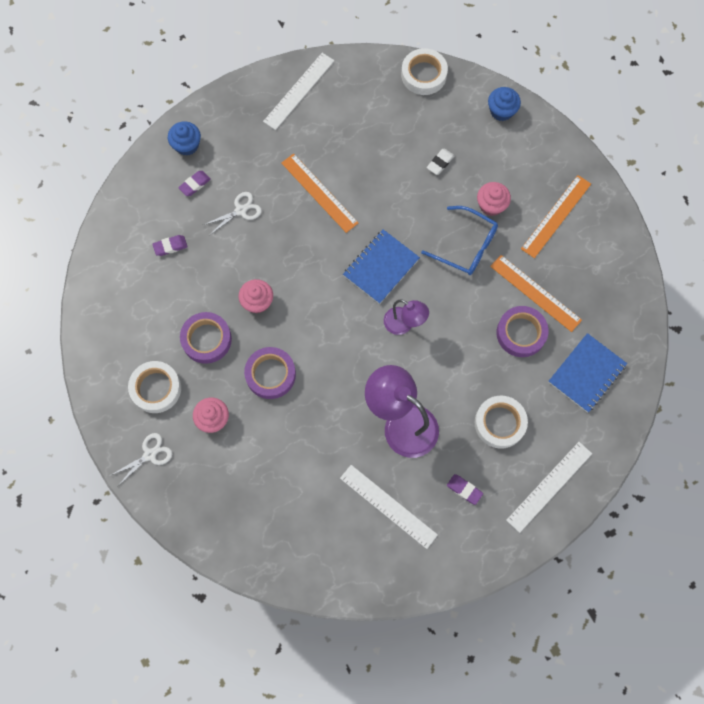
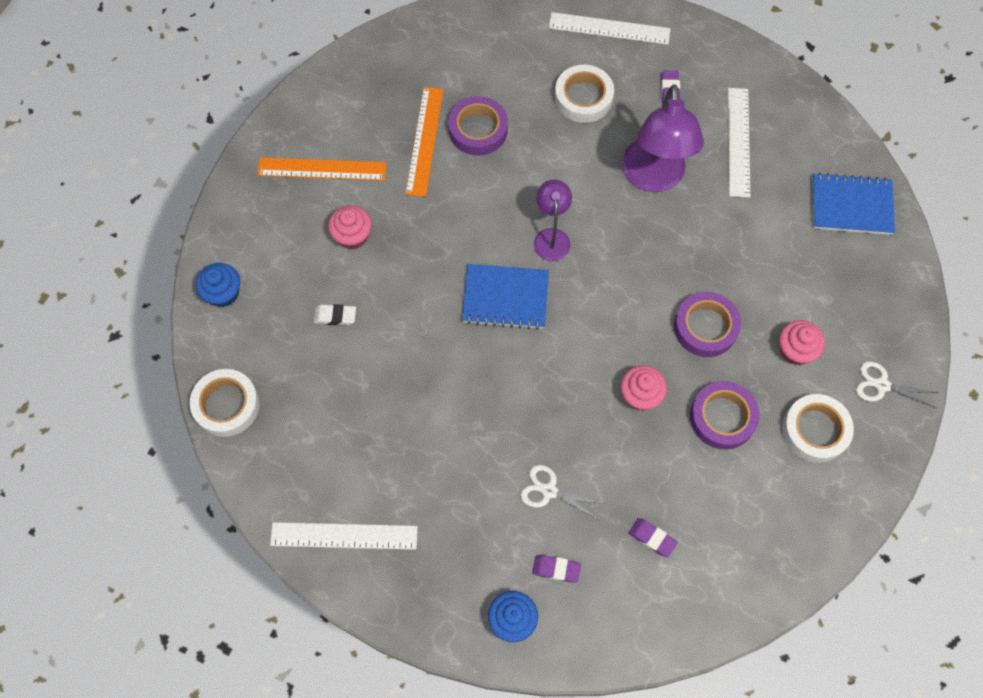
camera: 125 degrees left, 5 degrees down
(319, 193) = (464, 419): orange ruler -> none
(466, 246) = (419, 231): blue glasses -> none
(586, 373) = (476, 55): blue notebook -> blue notebook (851, 206)

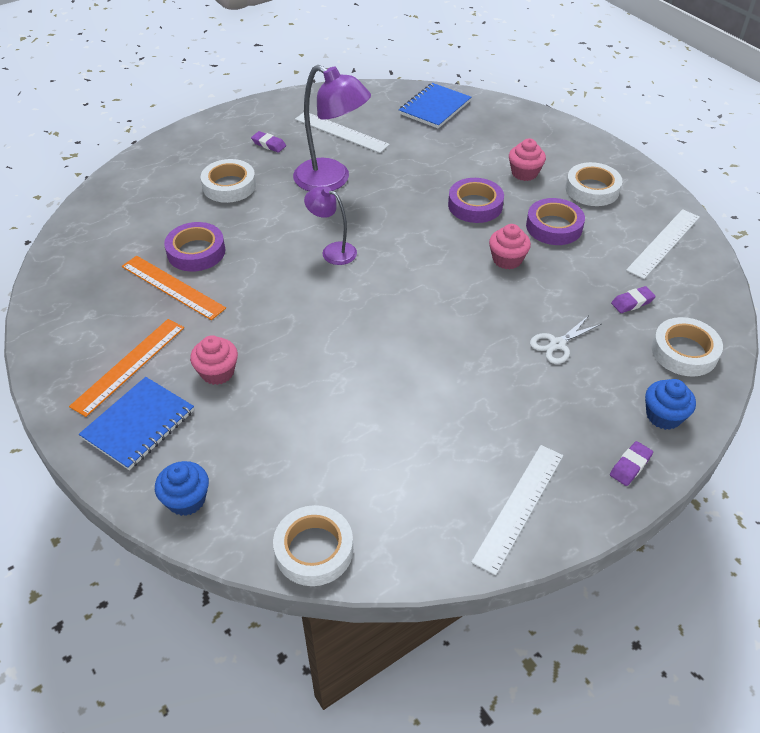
camera: 60 degrees left, 20 degrees down
(335, 316) = (288, 419): white eraser -> none
(505, 298) = (364, 299): blue notebook -> blue notebook (138, 424)
(556, 569) = (630, 369): purple eraser -> purple eraser (630, 466)
(609, 28) = (185, 150): white ruler -> white ruler (663, 243)
(610, 612) = (684, 352): none -> white tape
(881, 385) = (577, 149): white scissors -> none

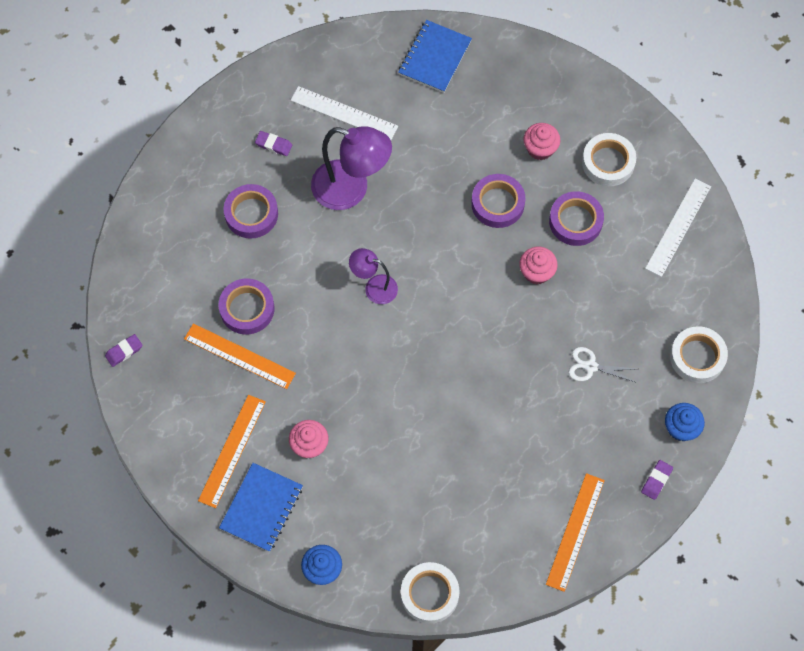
camera: 10 degrees left, 20 degrees up
(229, 186) = (251, 214): white tape -> purple tape
(519, 506) = (575, 531): white ruler -> orange ruler
(557, 344) = (590, 366): white scissors -> white scissors turned 60 degrees clockwise
(632, 302) = (652, 307): purple eraser -> purple eraser (124, 351)

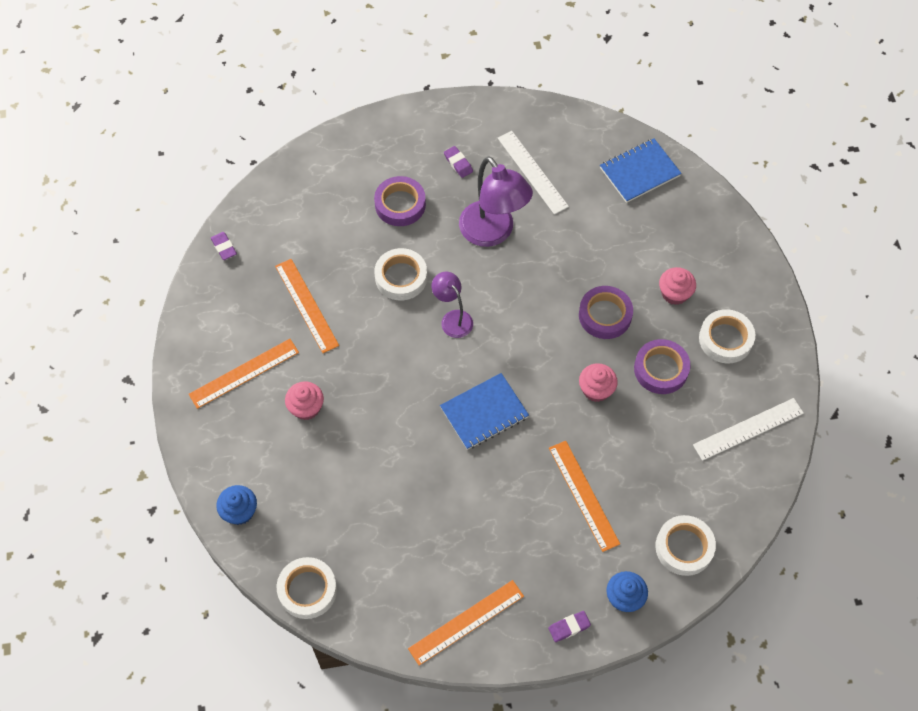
camera: 35 degrees right, 5 degrees down
(124, 351) = (224, 247): purple eraser -> purple eraser turned 60 degrees clockwise
(247, 309) = (340, 273): purple tape -> none
(261, 508) = (231, 432): blue notebook -> blue notebook (484, 412)
(302, 279) = (401, 277): none -> white tape
(590, 366) = (584, 495): white scissors -> orange ruler

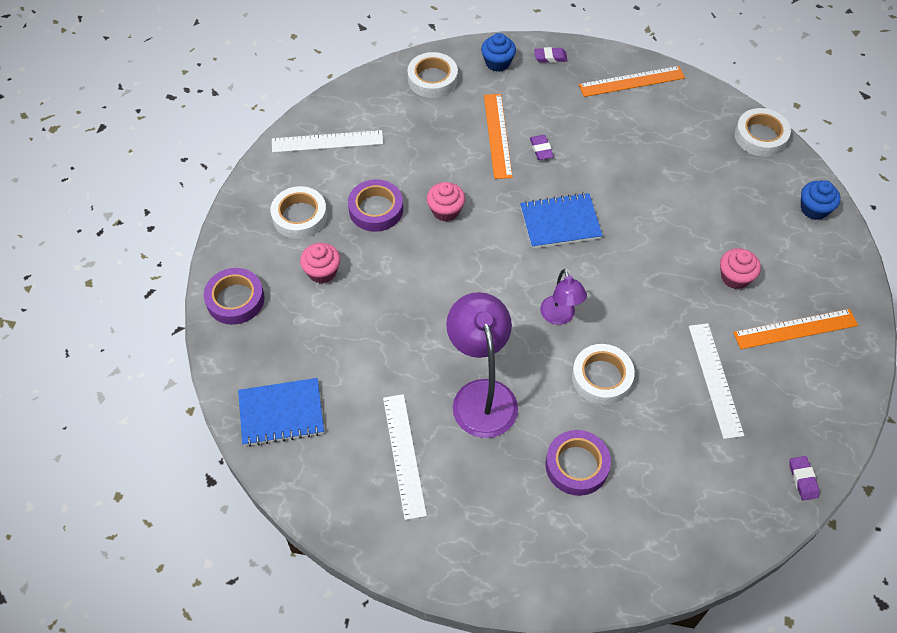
camera: 160 degrees left, 5 degrees down
(307, 305) = (715, 379): orange ruler -> white ruler
(458, 163) = (488, 497): purple eraser -> purple eraser (541, 149)
(605, 315) = (403, 272): purple tape -> purple tape (235, 300)

